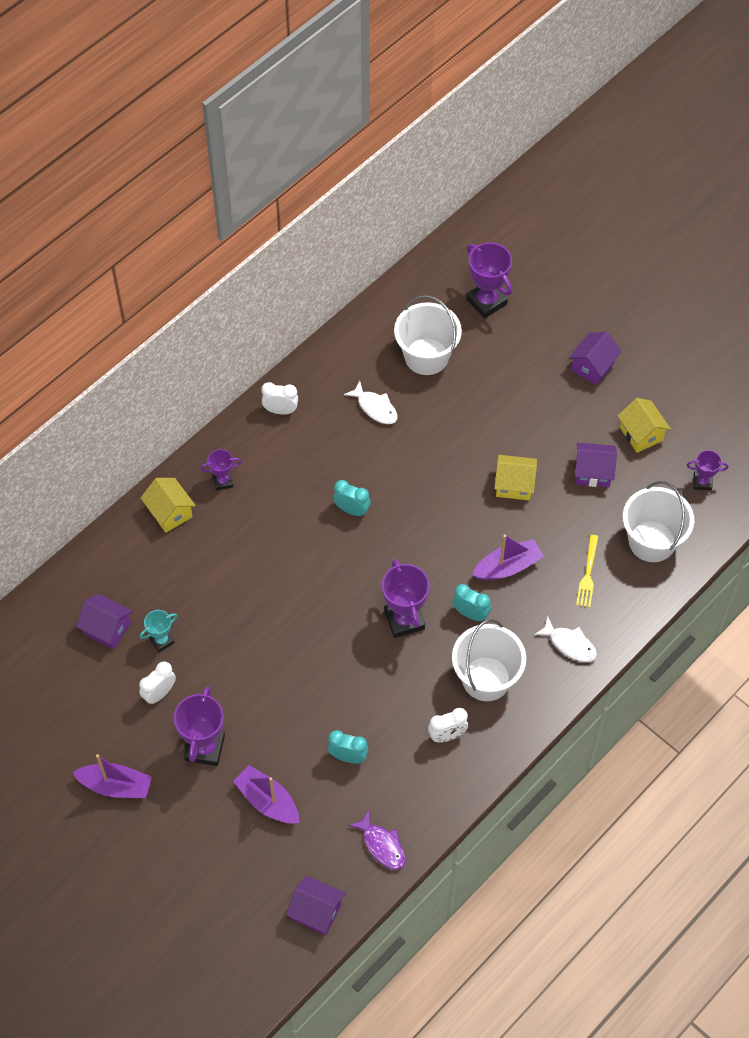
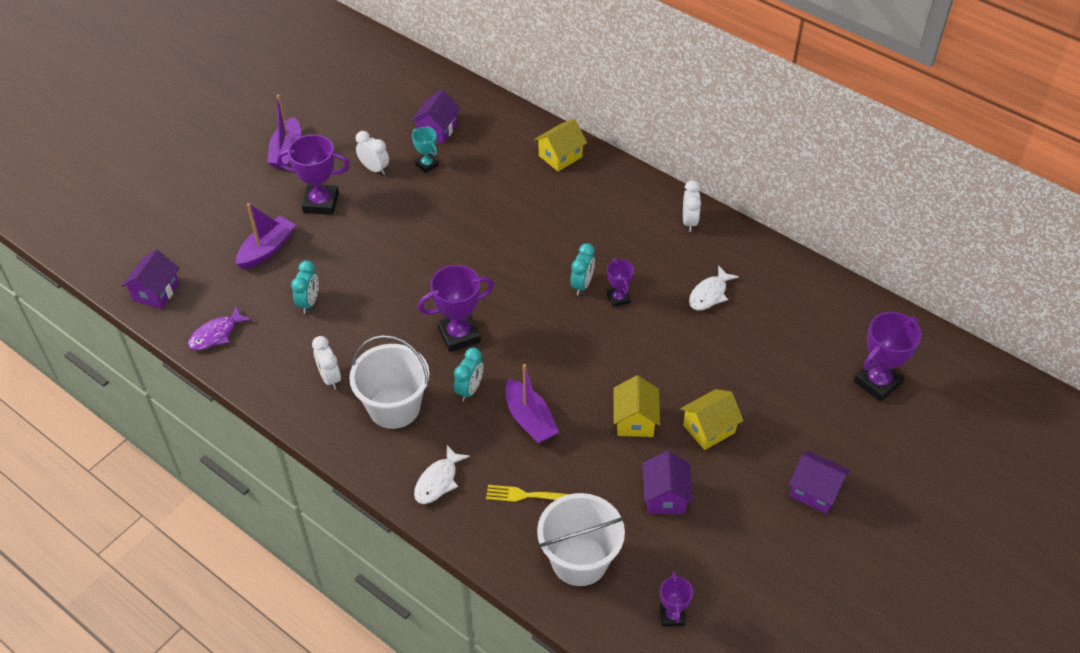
camera: 85 degrees right, 10 degrees down
(223, 481) = (600, 188): purple trophy -> purple trophy (618, 298)
(426, 356) = (786, 333): white bucket -> none
(641, 434) = (729, 546): yellow house -> yellow house (709, 429)

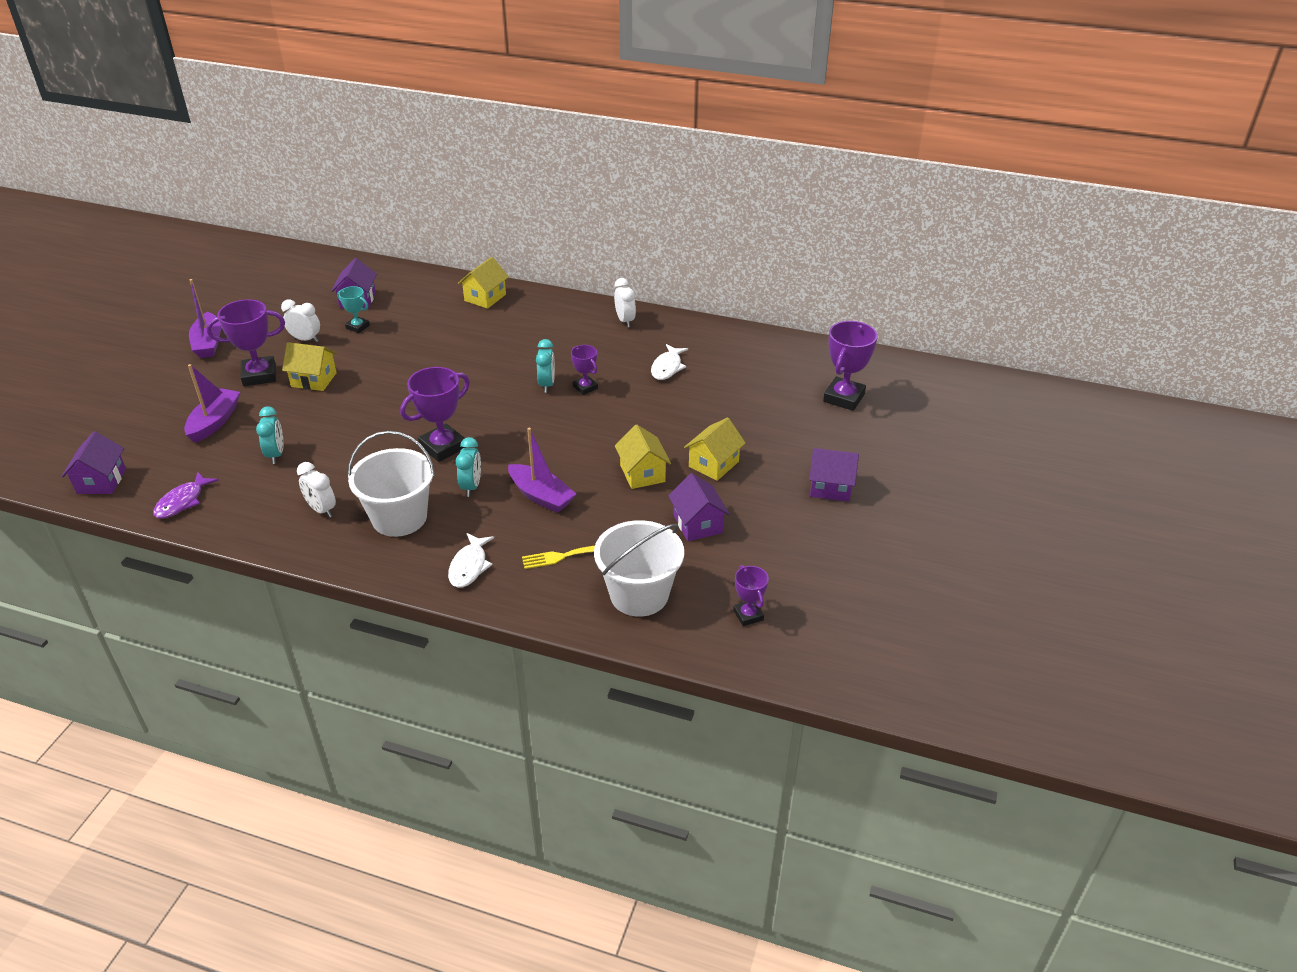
camera: 20 degrees left, 10 degrees down
(367, 221) = (314, 380): none -> yellow house

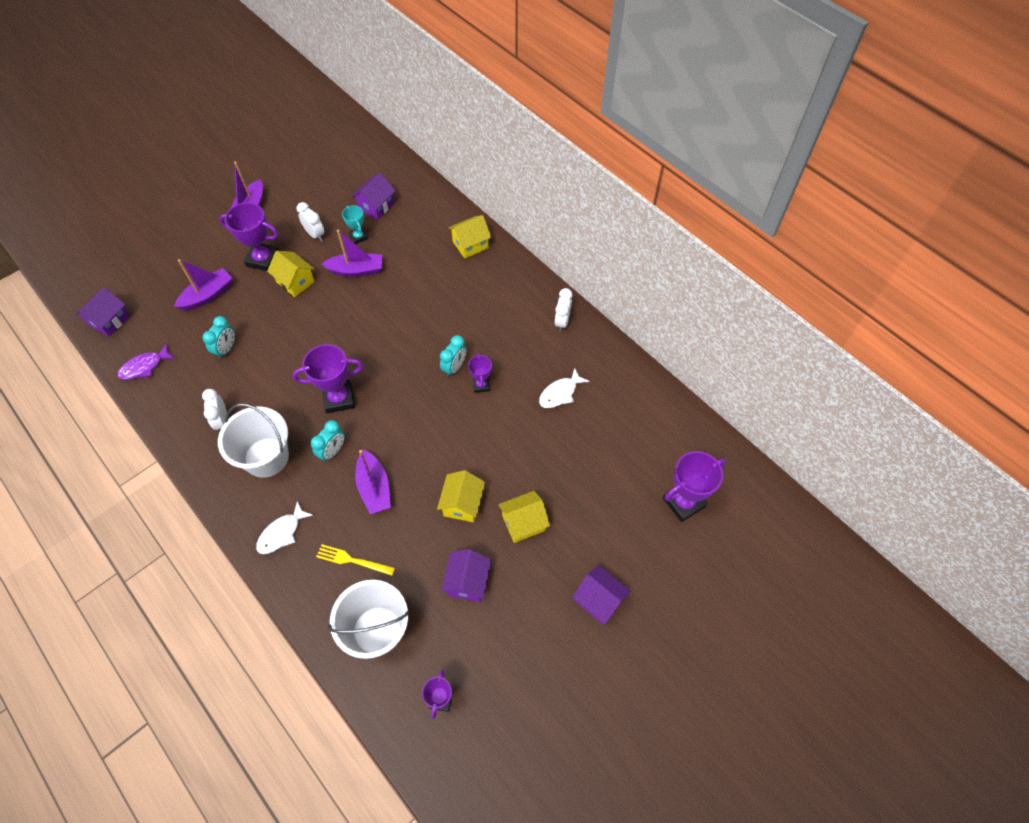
camera: 30 degrees right, 20 degrees up
(377, 351) = (356, 270): none -> purple boat

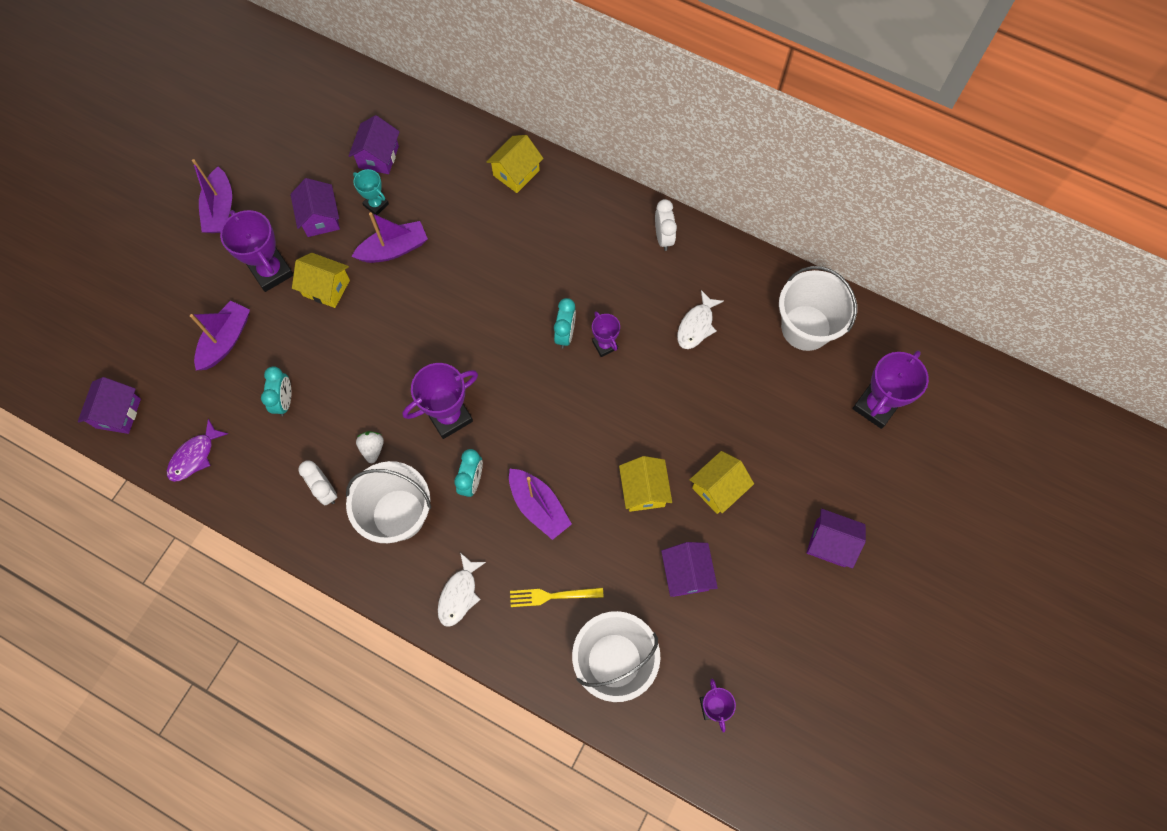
camera: 20 degrees left, 10 degrees up
(263, 259) = (271, 271): purple trophy -> purple trophy turned 60 degrees clockwise
(271, 403) = (372, 449): none -> white strawberry
(315, 234) = (320, 218): white clock -> purple house
(649, 423) = (806, 328): none -> white bucket

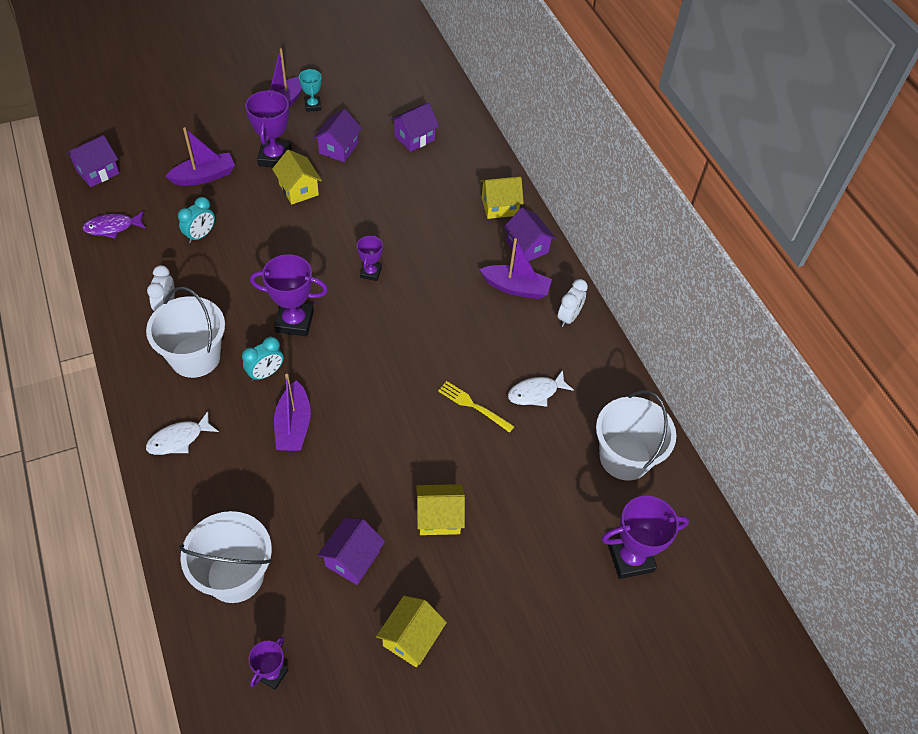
camera: 35 degrees right, 15 degrees down
(372, 449) = (223, 304): white strawberry -> none
(376, 205) = (383, 163): turquoise trophy -> turquoise trophy (313, 106)
(394, 249) = (367, 196): purple boat -> purple boat (516, 288)
(551, 596) = (239, 492): yellow fork -> yellow fork (472, 405)
(565, 334) = (430, 328): turquoise clock -> none
(605, 345) = (452, 356): purple trophy -> purple trophy (370, 273)
(644, 490) = (380, 474): yellow house -> yellow house (411, 638)
(830, 543) = (490, 631): purple house -> purple house (527, 247)

